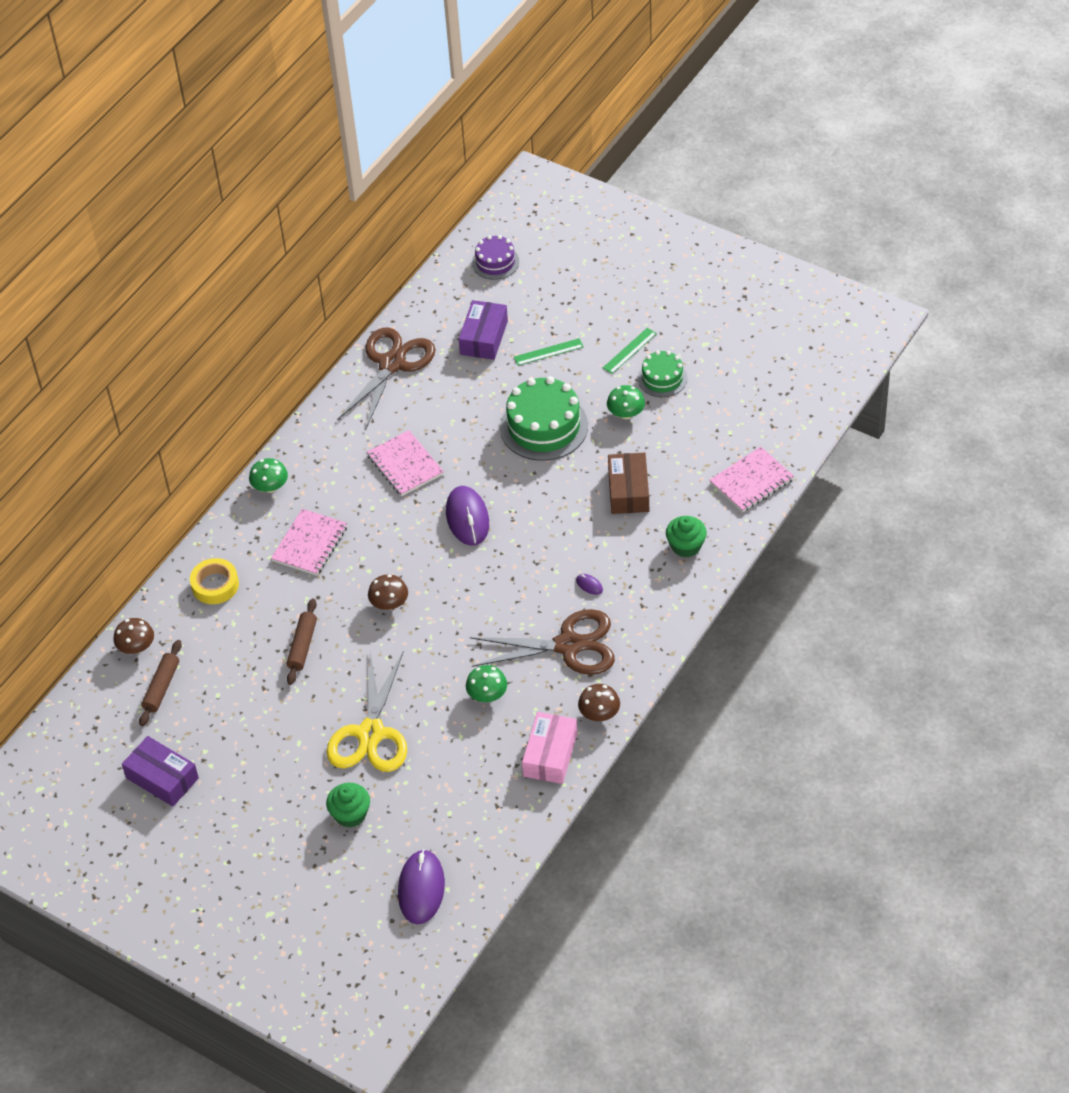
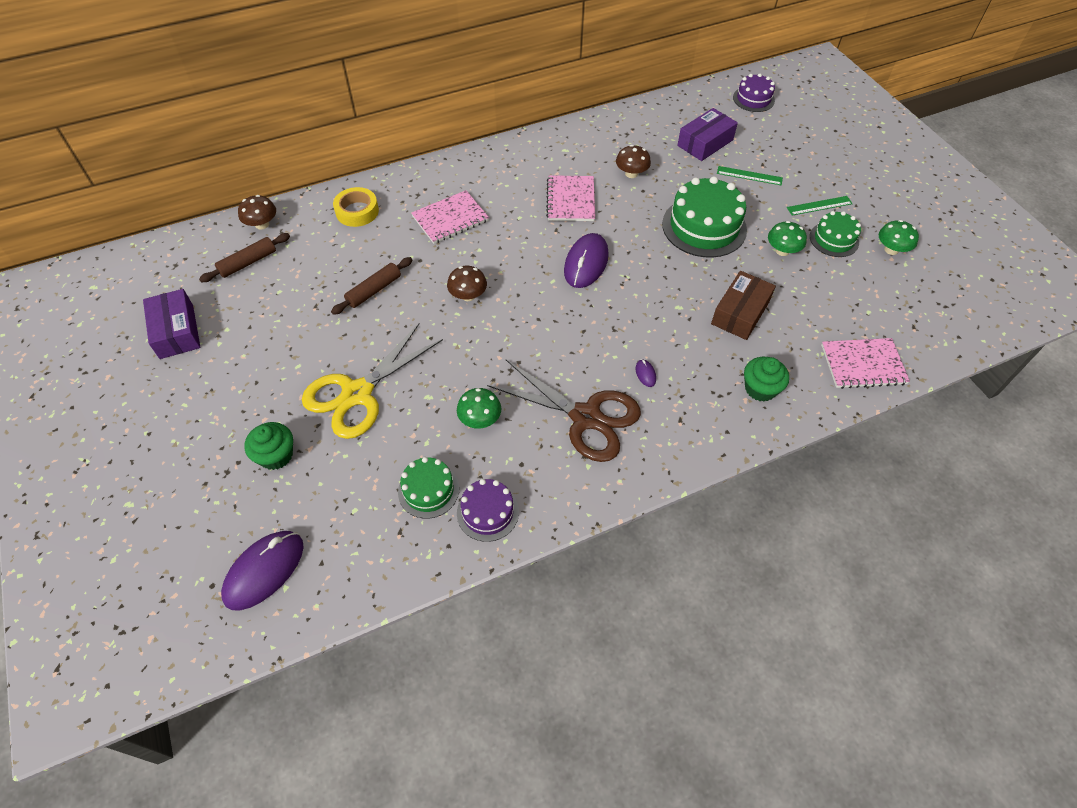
camera: 30 degrees right, 5 degrees up
(270, 487) = (460, 166): green mushroom -> green mushroom (891, 249)
(392, 364) = (620, 128): brown scissors -> none
(493, 767) = (428, 490): none -> green cake
(550, 755) = (488, 512): pink box -> purple cake
(599, 714) = (564, 500): brown mushroom -> brown mushroom (631, 173)

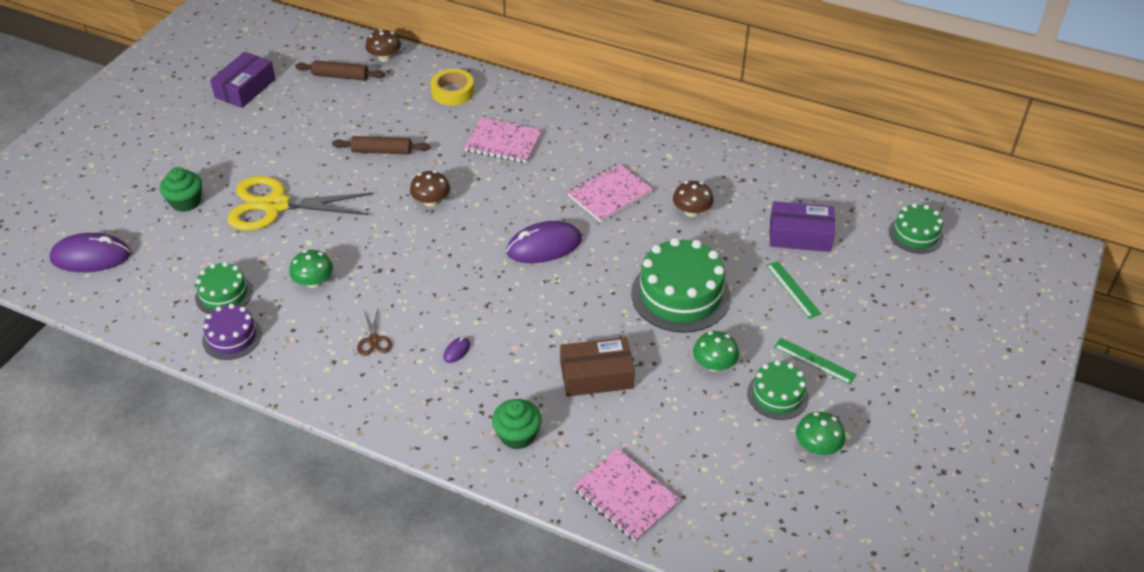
camera: 50 degrees right, 10 degrees down
(585, 417) = (374, 340): brown scissors -> brown scissors, size x0.40
(753, 99) = (915, 234): purple cake -> green cake

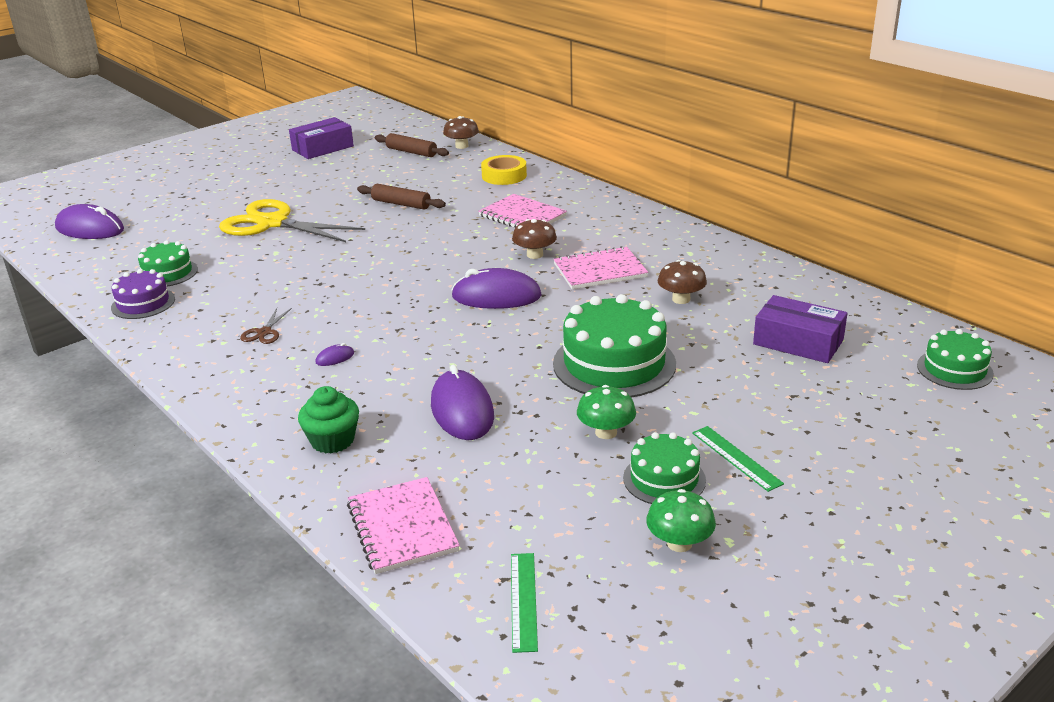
camera: 25 degrees right, 15 degrees down
(186, 202) = (201, 208): green cupcake -> none
(314, 282) = (252, 280): green mushroom -> none
(431, 201) = (414, 245): brown mushroom -> brown mushroom (535, 255)
(596, 375) = (462, 410): brown box -> purple mouse
(793, 289) = (755, 387): green ruler -> green ruler (523, 600)

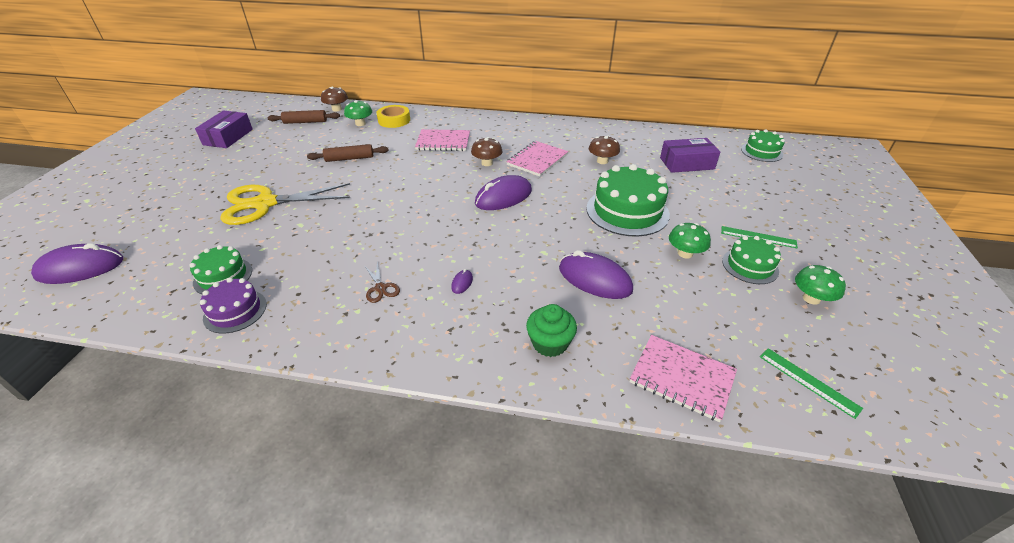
camera: 40 degrees left, 10 degrees up
(463, 169) = (360, 124): none -> green mushroom

